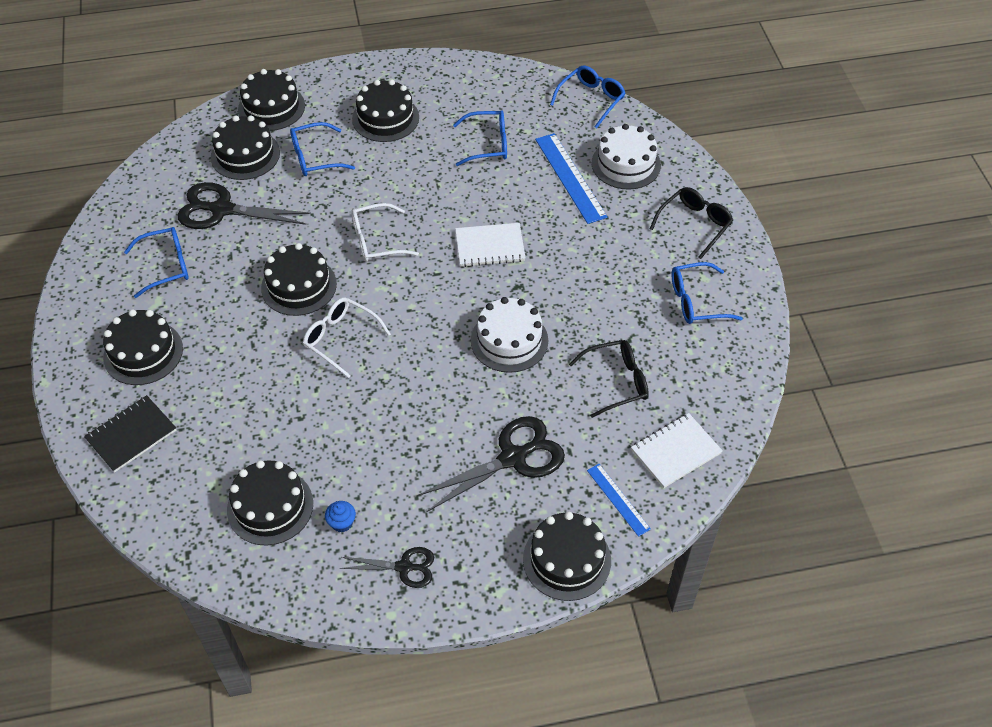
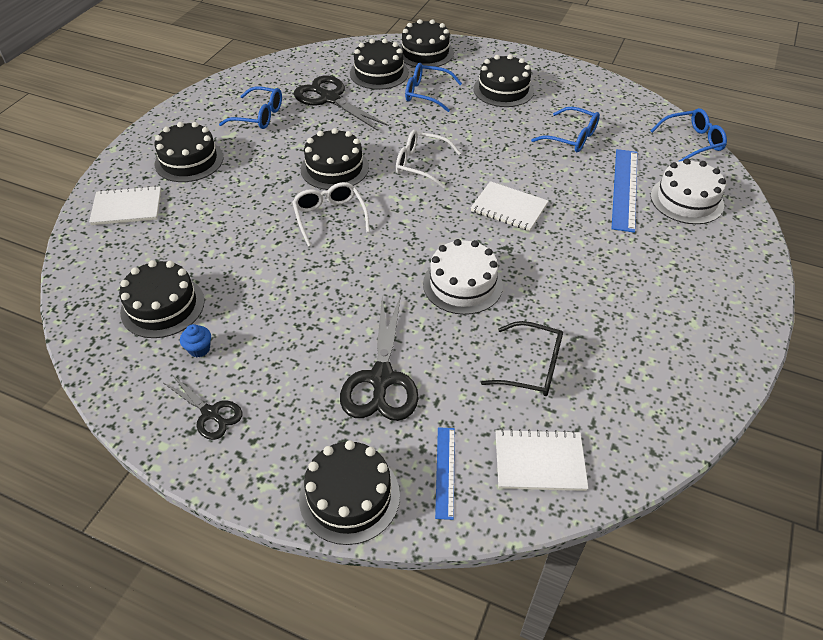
camera: 35 degrees right, 5 degrees down
(131, 435) = (127, 207): black notebook -> white notebook
(513, 458) = (381, 379): black scissors -> black scissors turned 90 degrees clockwise
(695, 224) = (719, 275): black glasses -> none
(696, 301) = (669, 339): blue glasses -> none

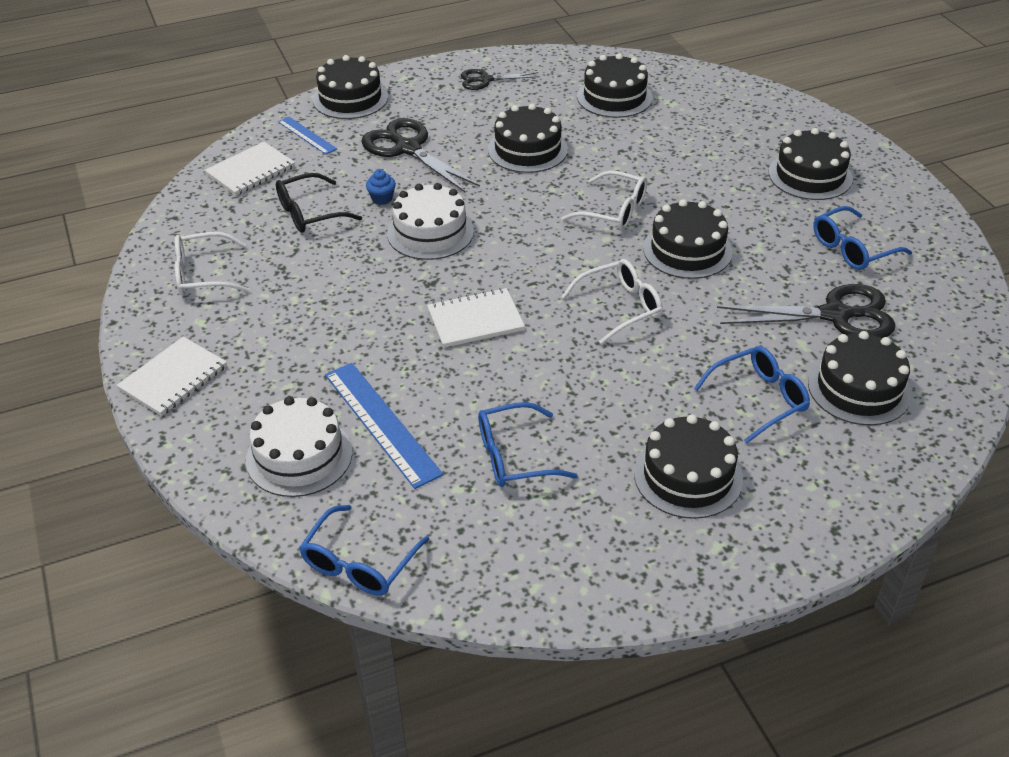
camera: 135 degrees right, 5 degrees down
(127, 207) = (769, 121): white notebook -> white notebook (173, 378)
(199, 349) = (548, 95): blue cupcake -> blue cupcake (382, 199)
(425, 53) = (874, 467): black cake -> black cake (527, 149)
(666, 365) = (203, 275): none -> white glasses

